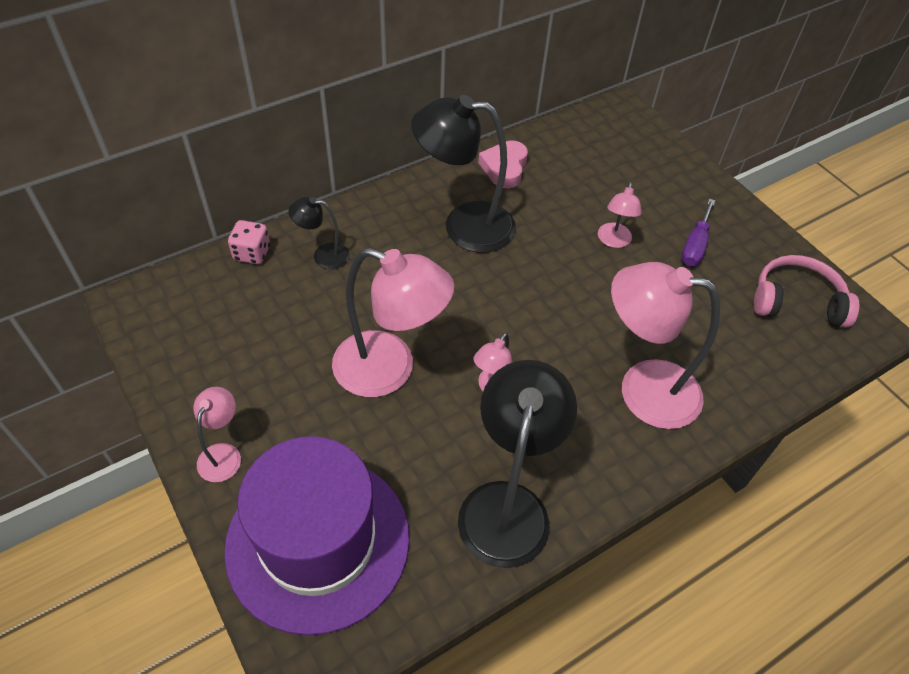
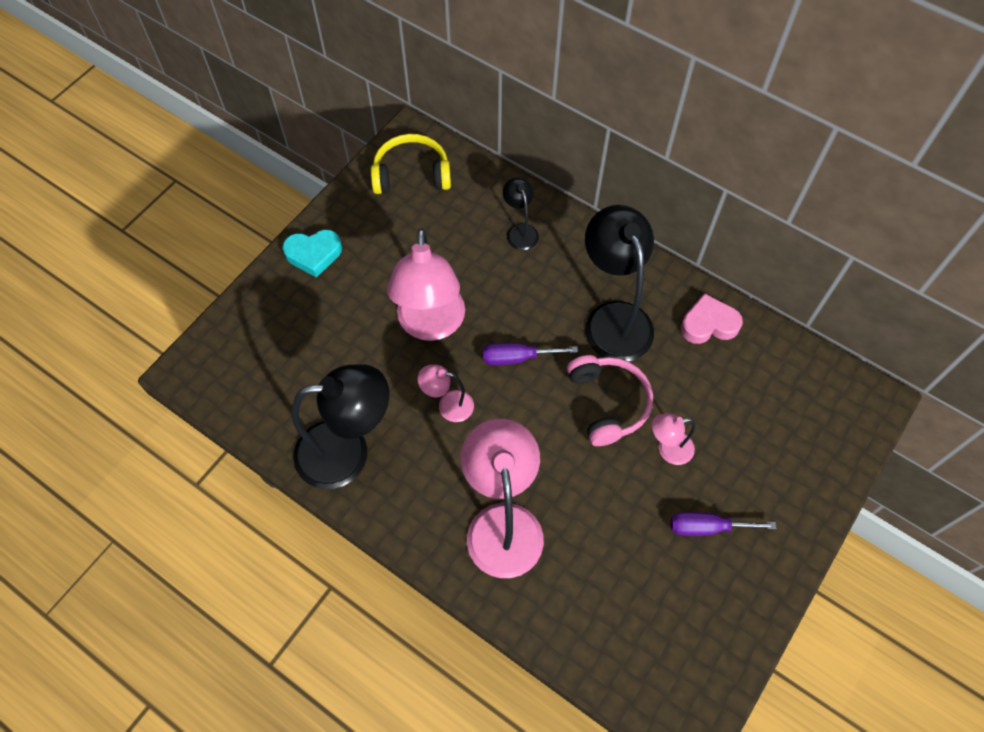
camera: 70 degrees right, 10 degrees up
(183, 319) = (411, 174): none -> yellow headphones
(223, 454) = (314, 254): pink lamp -> turquoise heart
(252, 253) = (495, 184): pink dice -> none
(318, 541) = (272, 341): purple hat -> none
(468, 311) = (517, 357): none -> purple screwdriver
(796, 301) = (685, 645): pink headphones -> pink headphones (608, 403)

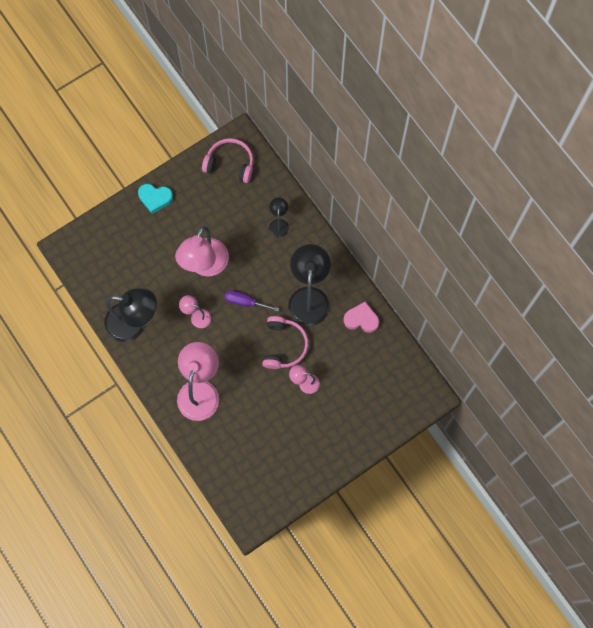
camera: 20 degrees right, 10 degrees up
(411, 174) = (230, 164): yellow headphones -> pink headphones
(707, 527) = (305, 431): purple screwdriver -> none

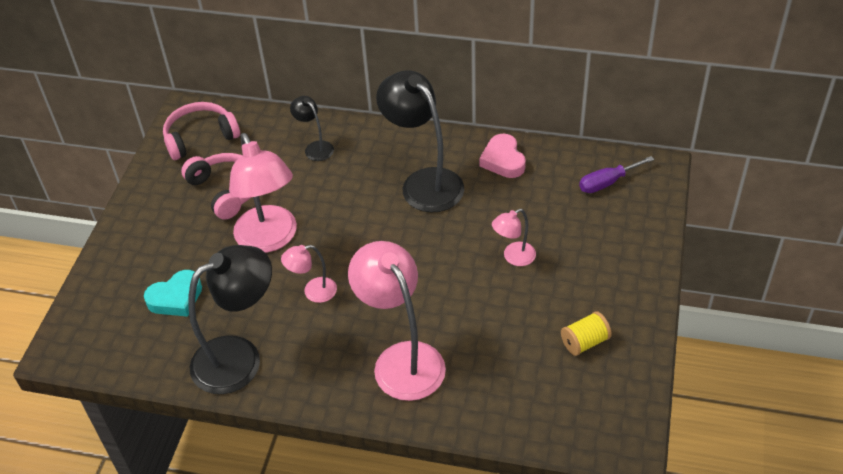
camera: 40 degrees left, 25 degrees down
(155, 198) = (138, 223): turquoise heart -> turquoise heart (176, 298)
(245, 302) = (356, 237): purple screwdriver -> purple screwdriver (607, 182)
(284, 345) = (449, 242): pink headphones -> pink headphones (226, 190)
(287, 458) = (584, 342): none -> yellow spool
(361, 319) = (503, 160): pink heart -> pink heart turned 75 degrees counterclockwise

